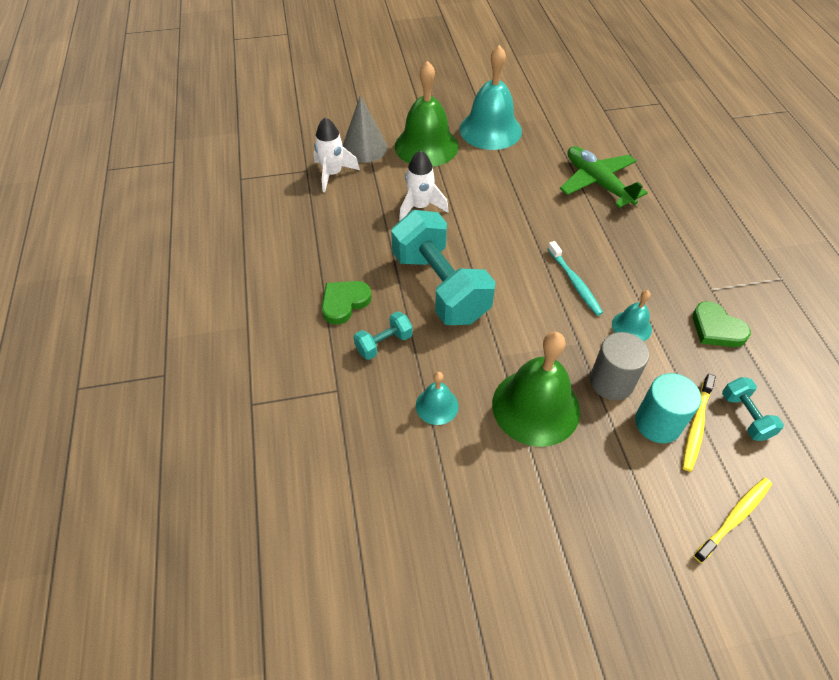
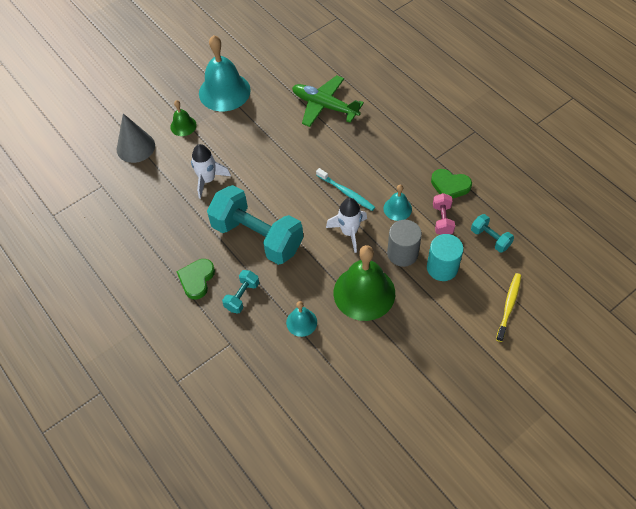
camera: 25 degrees left, 5 degrees up
(332, 174) = (124, 180): white rocket -> white rocket (349, 232)
(426, 146) = (183, 126): green bell -> green bell, size x0.49
(686, 365) = (442, 220): none -> pink dumbbell
(696, 426) = (465, 259): yellow toothbrush -> none

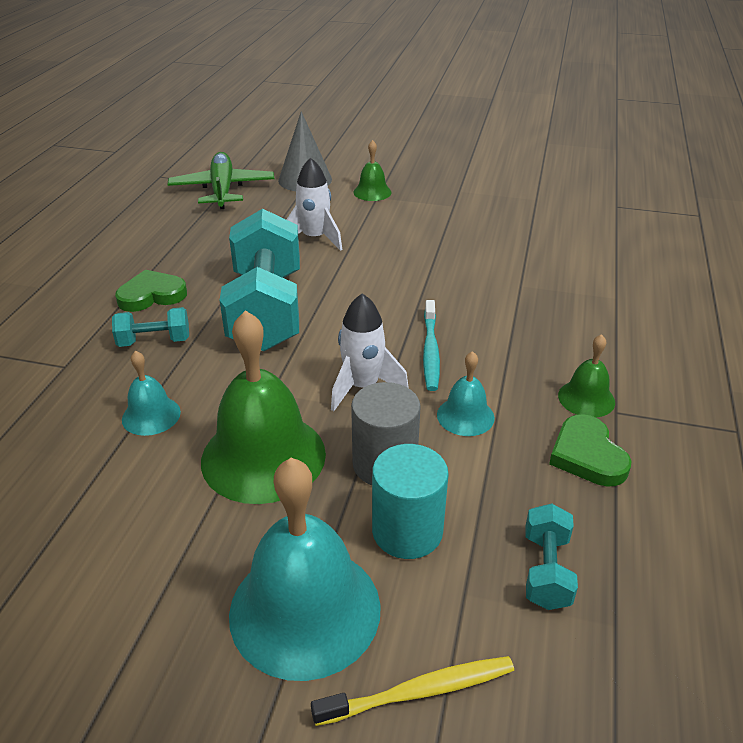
camera: 50 degrees right, 20 degrees down
(224, 91) = (458, 194): turquoise bell -> turquoise bell (305, 609)
(324, 106) = (548, 267): green plane -> green plane (222, 190)
(421, 162) = (586, 398): none -> green bell
(442, 220) = (507, 481): pink dumbbell -> none

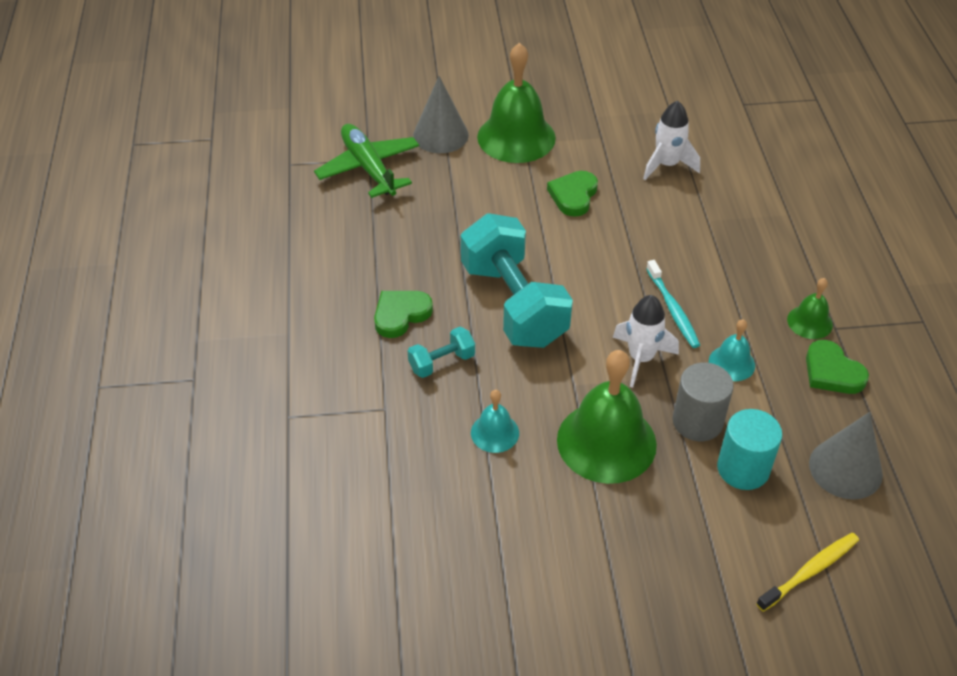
camera: 20 degrees left, 10 degrees up
(305, 609) = (710, 544): turquoise bell -> none
(314, 238) = (500, 210): white rocket -> white rocket (667, 165)
(372, 192) = (516, 137): green bell -> green bell, size x2.03
(394, 241) = (573, 196): none -> green heart
(546, 571) = (845, 468): turquoise dumbbell -> grey cone

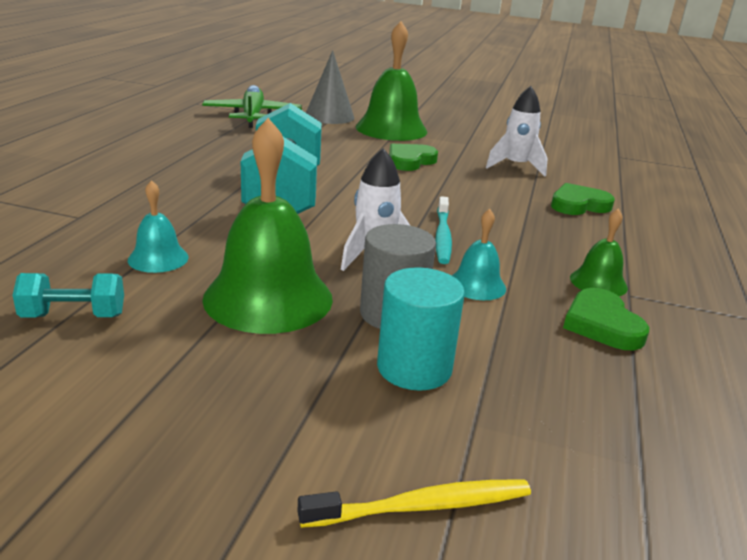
camera: 20 degrees right, 20 degrees down
(401, 315) = (174, 176): green heart -> green heart (578, 205)
(442, 362) = (171, 207): turquoise dumbbell -> turquoise dumbbell (74, 316)
(845, 468) = (563, 412): grey cone -> none

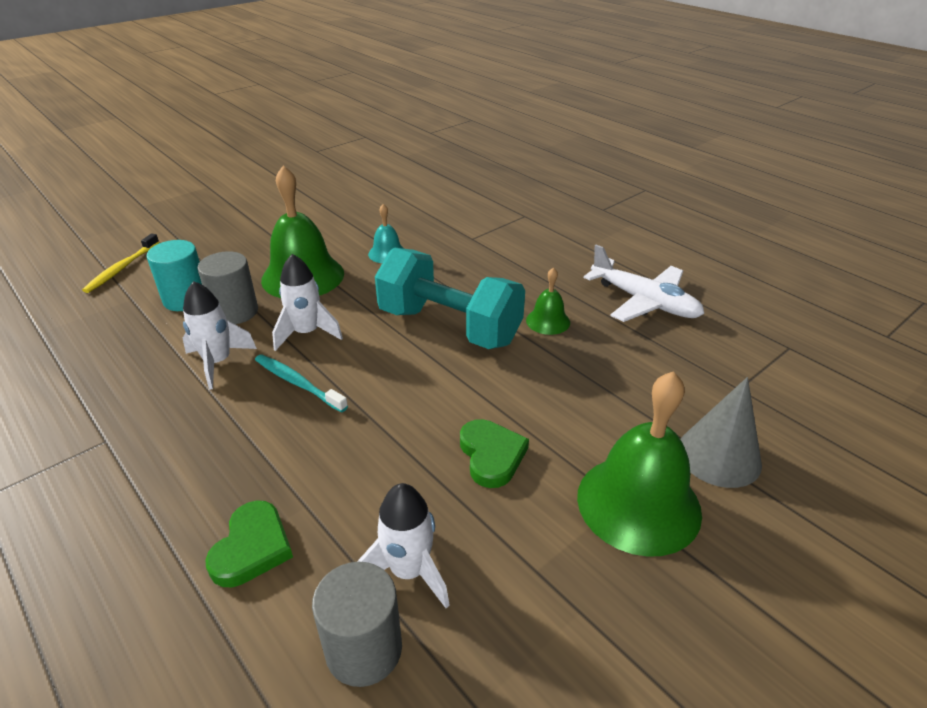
camera: 125 degrees right, 10 degrees up
(74, 316) = (348, 224): turquoise dumbbell -> none
(168, 137) = (644, 302): none -> white plane
(252, 116) = (723, 379): green plane -> none
(476, 285) = (218, 362): turquoise bell -> white rocket
(565, 167) = (364, 649): none -> grey cylinder
(598, 282) = (138, 434): green bell -> green bell (548, 321)
(602, 324) = (108, 395): green heart -> none

